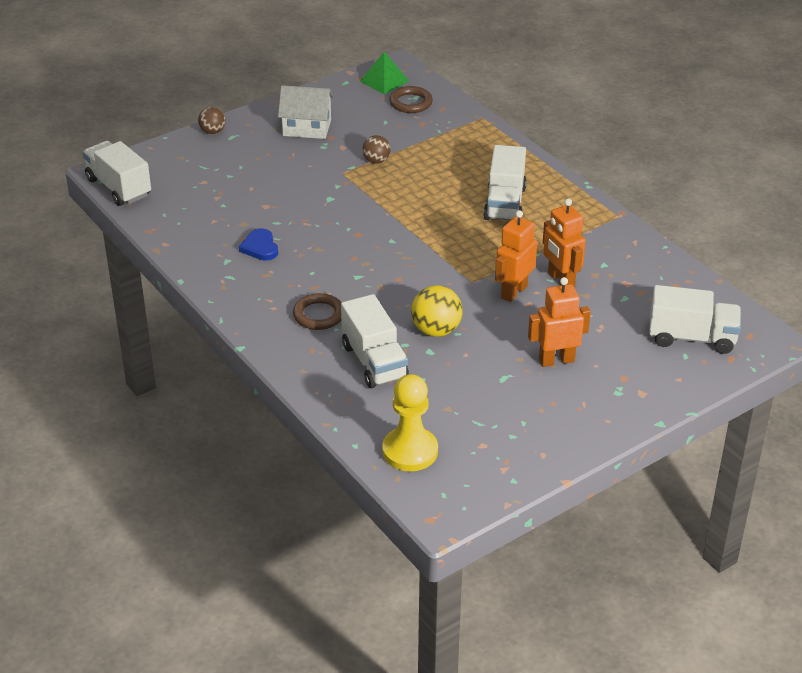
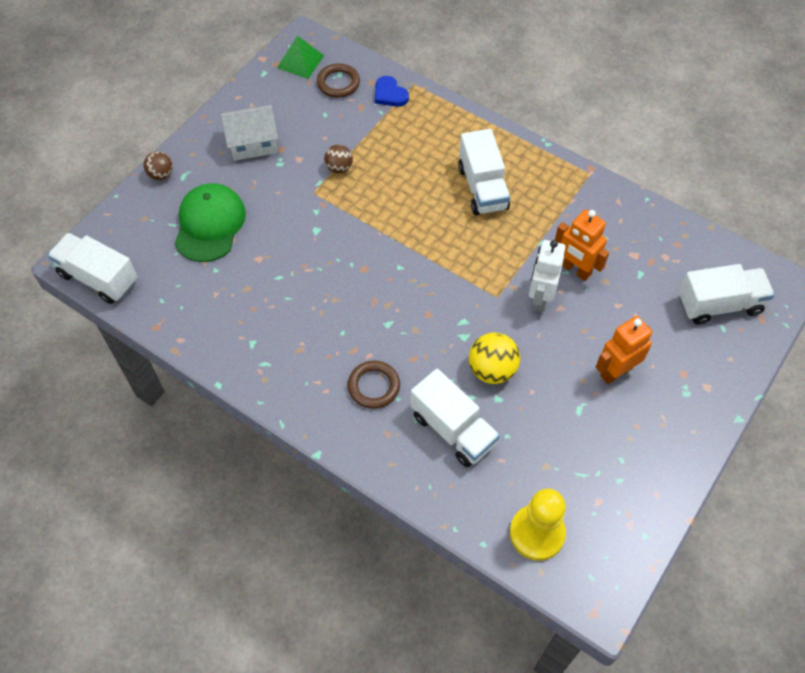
camera: 20 degrees left, 20 degrees up
(236, 174) = (209, 224): none -> green cap
(260, 247) = (277, 315): blue heart -> blue heart (390, 94)
(513, 292) = (540, 298): orange robot -> white robot

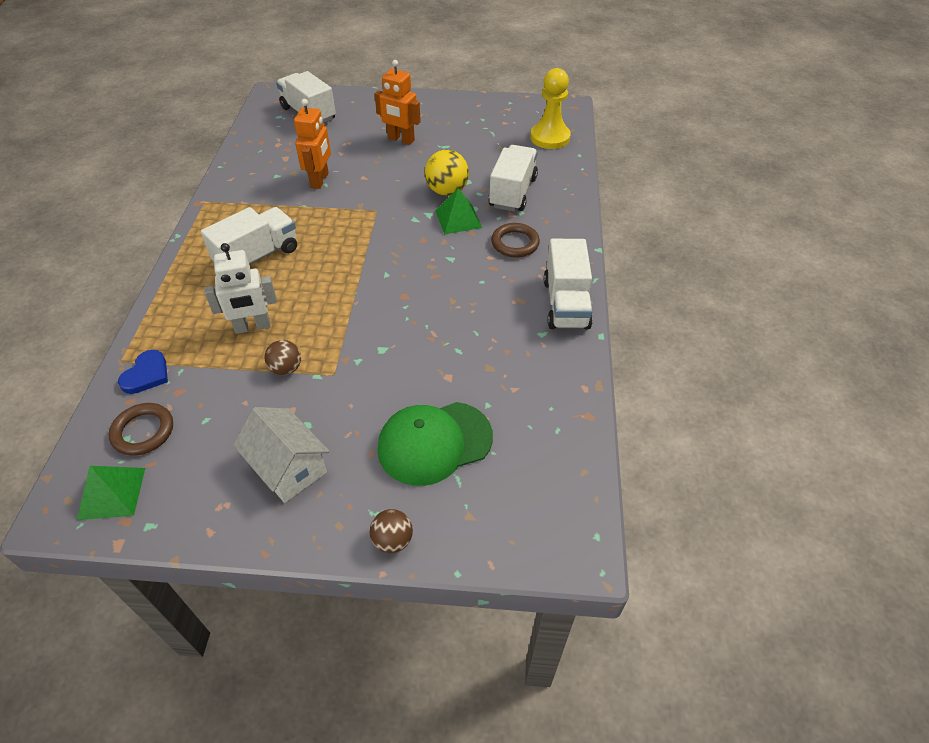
camera: 120 degrees left, 10 degrees down
(98, 278) = (580, 508): white truck -> white truck (566, 304)
(441, 357) = (458, 219): none -> green pyramid
(540, 298) = (361, 189): white robot -> white robot (253, 327)

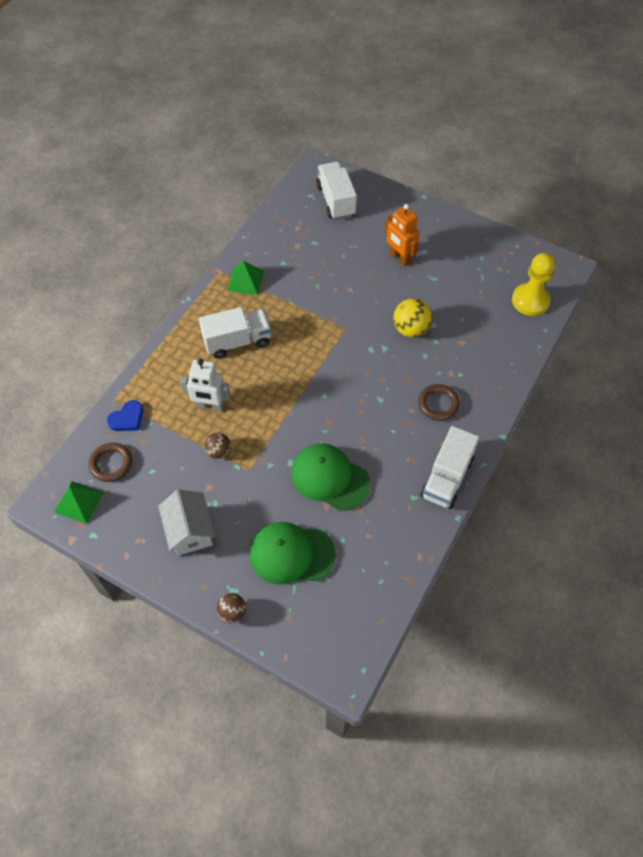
camera: 25 degrees right, 10 degrees up
(320, 180) = (314, 280): orange robot -> none
(436, 348) = (330, 478): none -> green cap
(458, 219) = (405, 362): green pyramid -> green pyramid (245, 280)
(513, 192) = (464, 351): white truck -> none

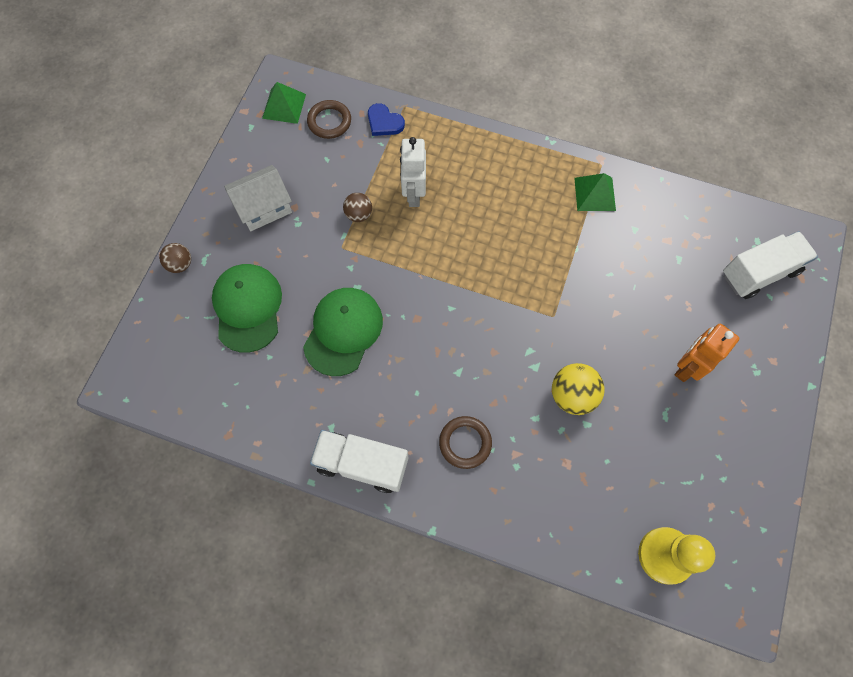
camera: 80 degrees right, 10 degrees up
(237, 341) = (505, 203): white truck -> none

